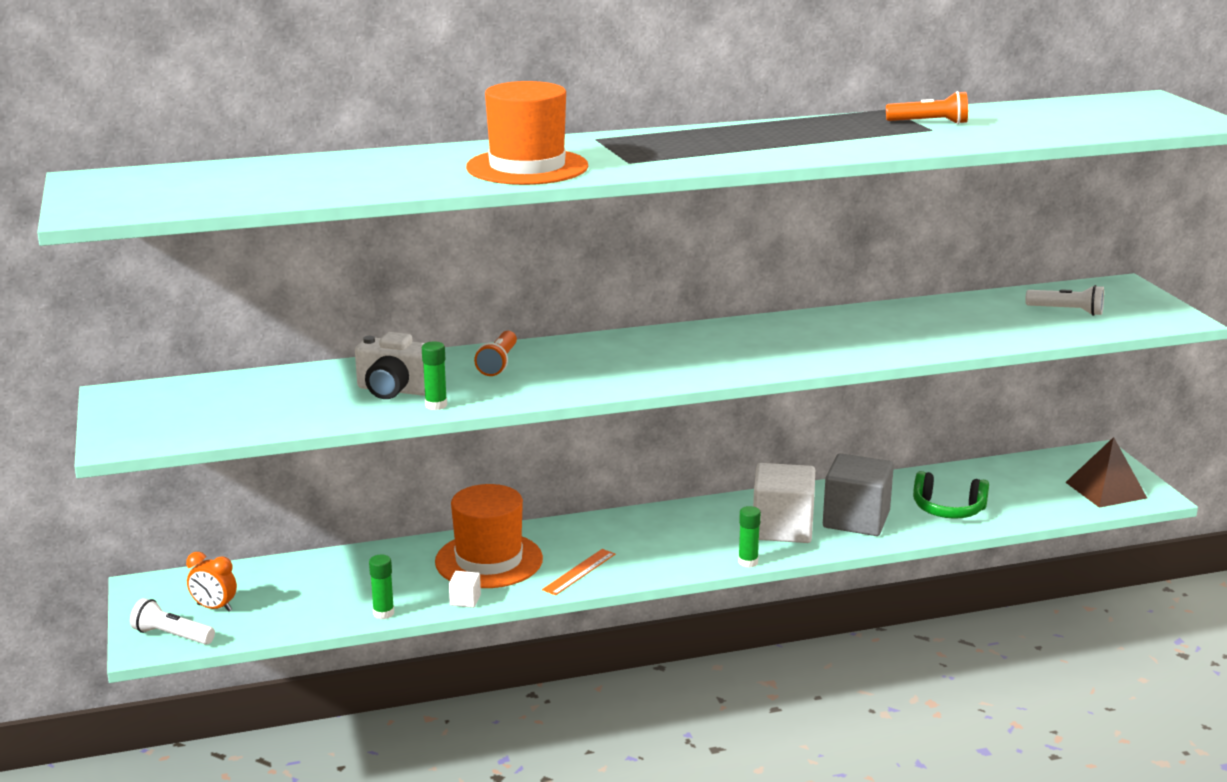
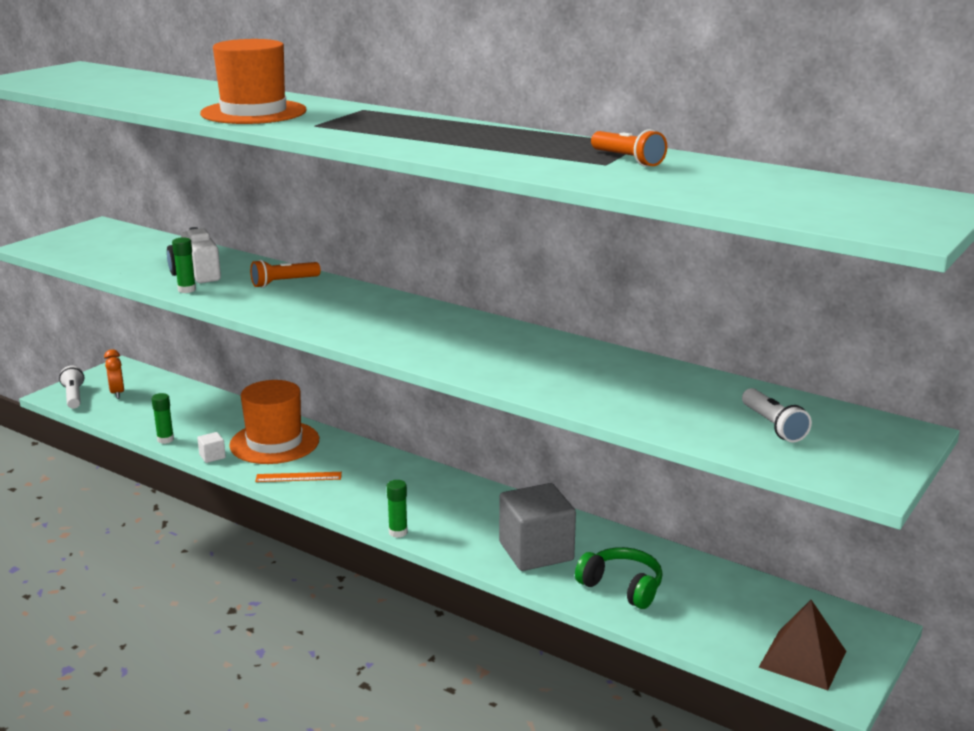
camera: 50 degrees right, 0 degrees up
(782, 528) = (473, 525): white cube -> none
(948, 509) = (622, 587): green headphones -> green headphones turned 150 degrees clockwise

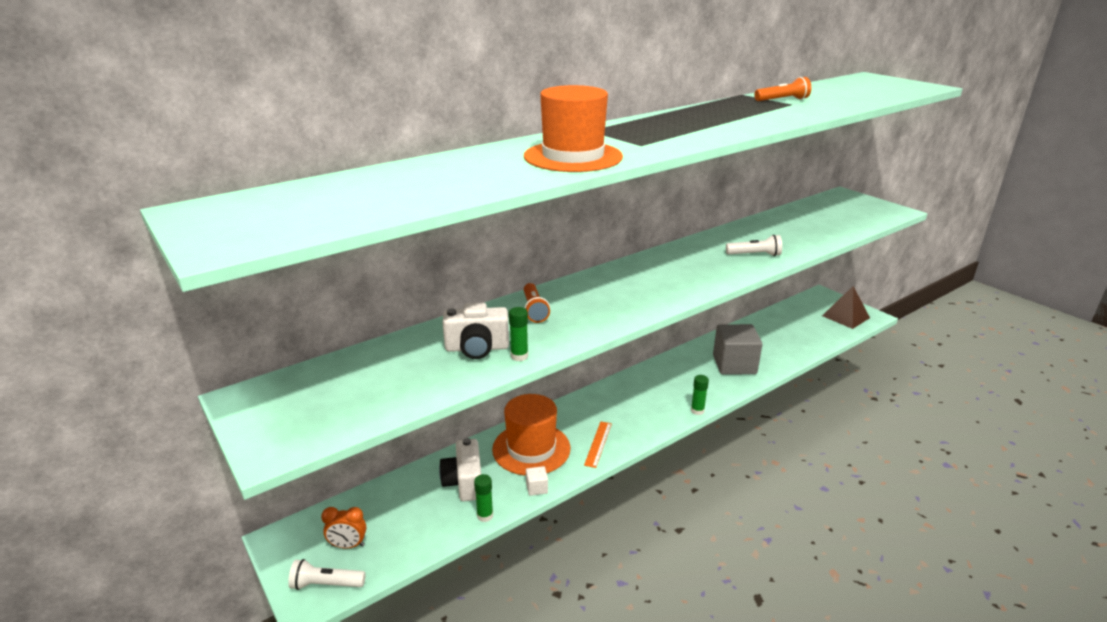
camera: 70 degrees left, 5 degrees up
(210, 421) = (464, 482): none -> white camera
(622, 587) = (778, 346): green headphones -> none
(773, 426) = (836, 214): white flashlight -> white flashlight (755, 255)

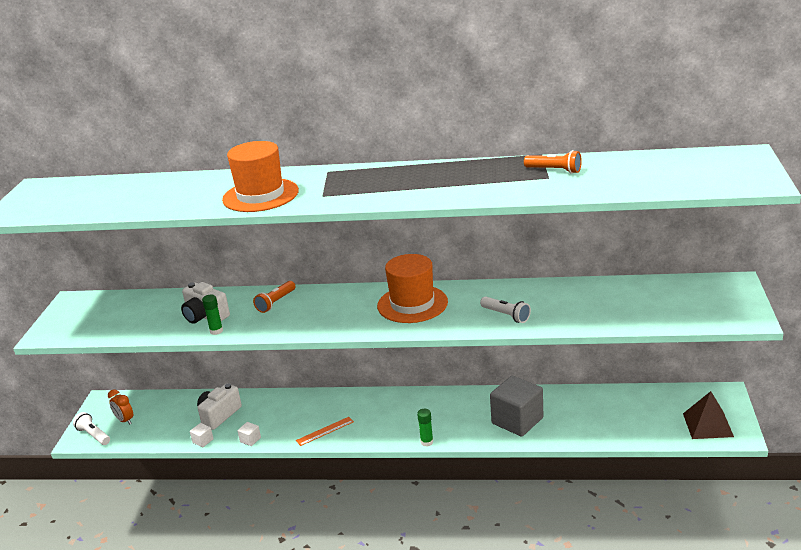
camera: 45 degrees right, 0 degrees up
(485, 516) = (203, 441): green glue stick -> white cube
(531, 449) = (282, 413): orange hat -> orange hat (412, 304)

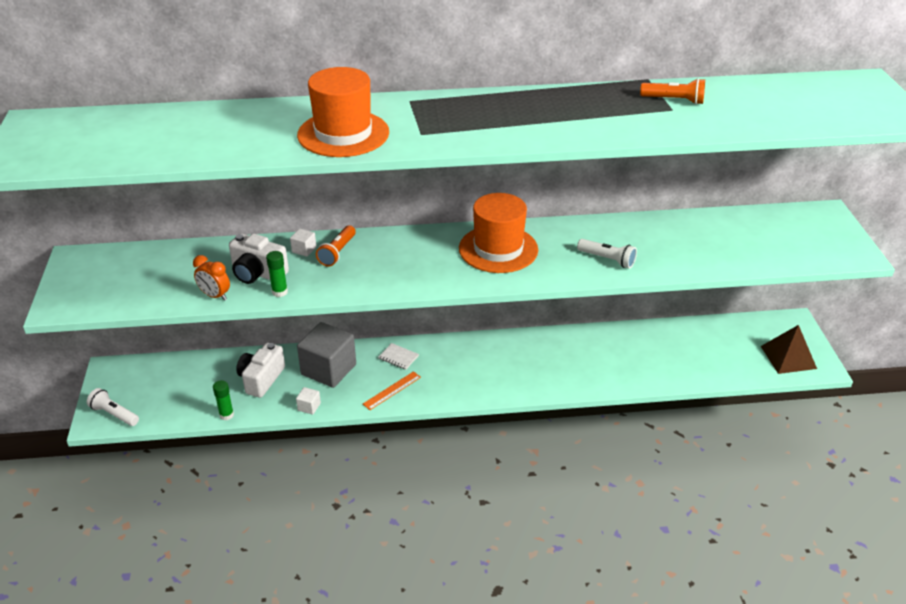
camera: 15 degrees left, 10 degrees up
(125, 420) = (147, 393): orange clock -> orange clock (215, 296)
(203, 441) = (253, 412): white cube -> white cube (304, 250)
(340, 404) = (398, 357): none -> white notebook
(427, 442) = (509, 396): green glue stick -> green glue stick (226, 415)
(517, 421) = (597, 364): grey cube -> grey cube (328, 369)

